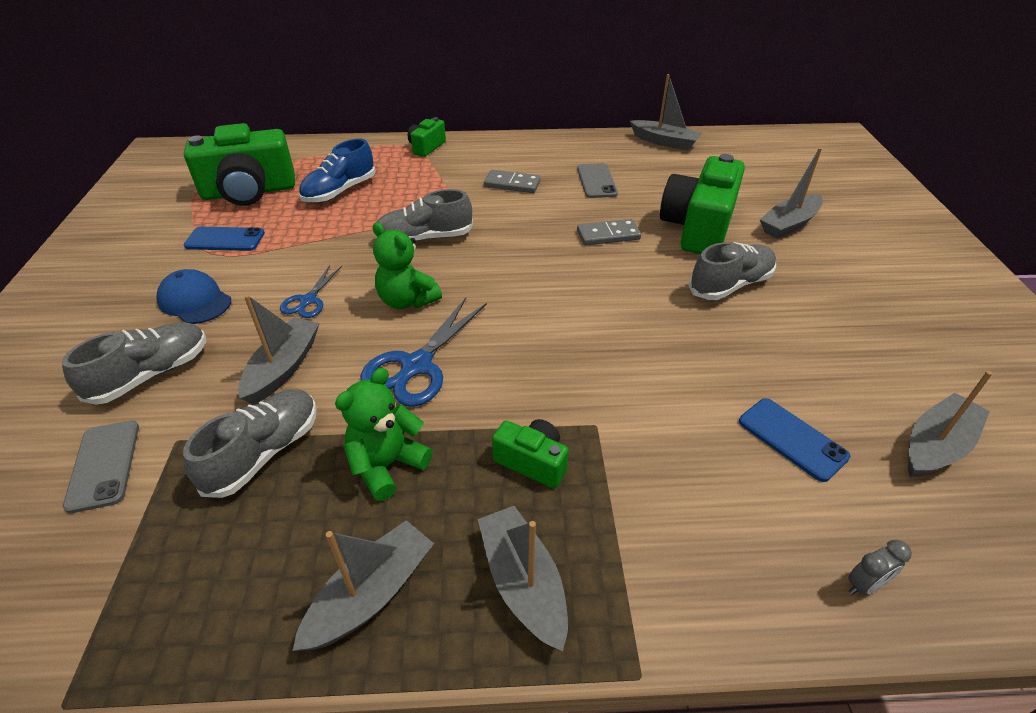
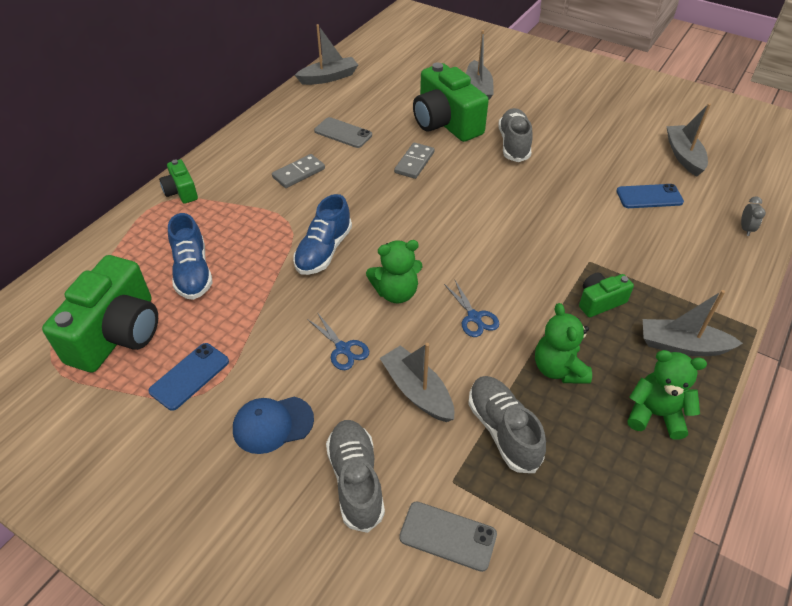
camera: 55 degrees left, 5 degrees up
(371, 594) = (655, 414): grey boat -> green teddy bear
(416, 366) = (474, 317): blue scissors -> blue scissors, size x0.58
(424, 238) = (324, 251): grey shoe -> blue shoe

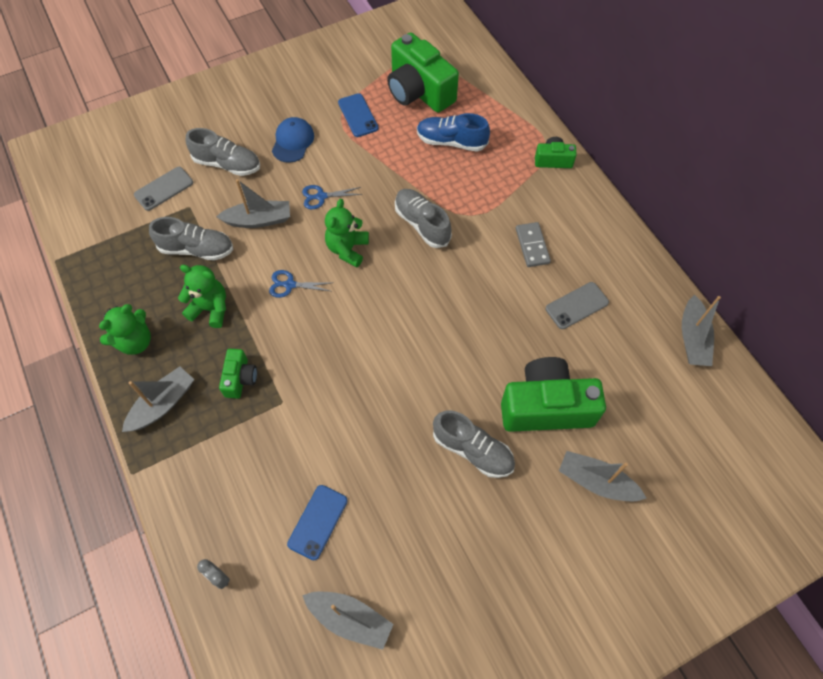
camera: 120 degrees right, 15 degrees up
(324, 251) = (422, 224): blue shoe -> grey shoe
(414, 162) = (495, 342): grey domino -> none

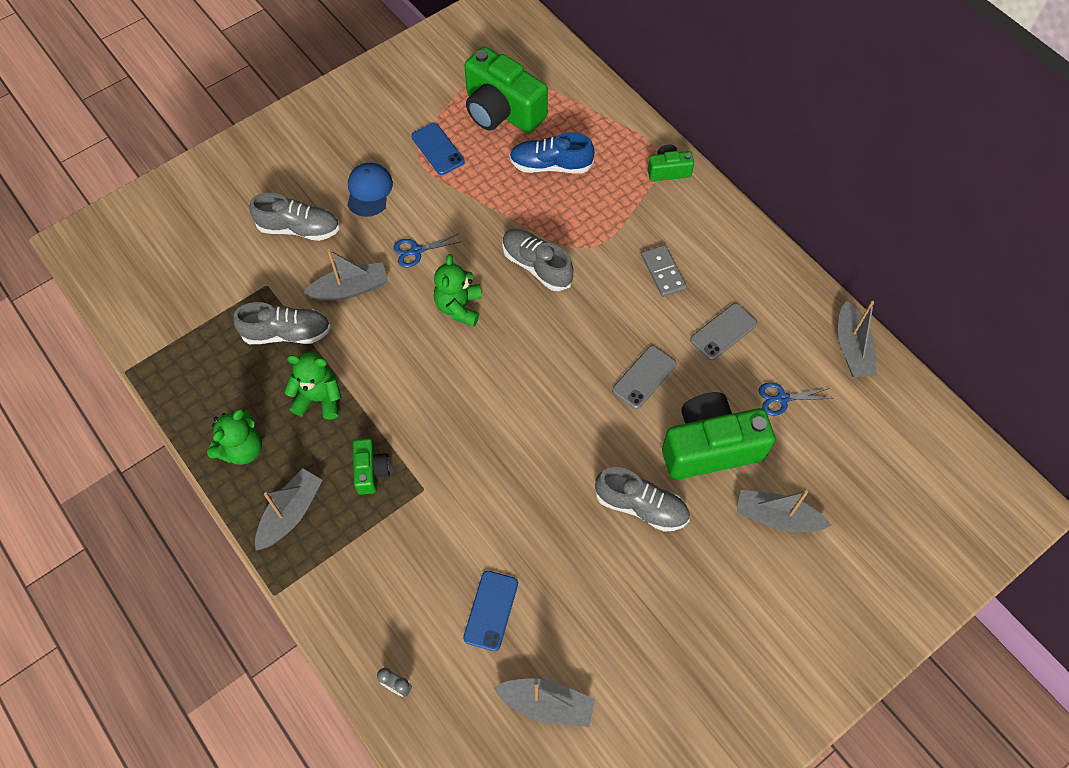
camera: 10 degrees left, 0 degrees up
(164, 189) = (232, 268): grey phone -> grey phone (644, 377)
(289, 285) = (402, 357): blue scissors -> blue scissors (782, 398)

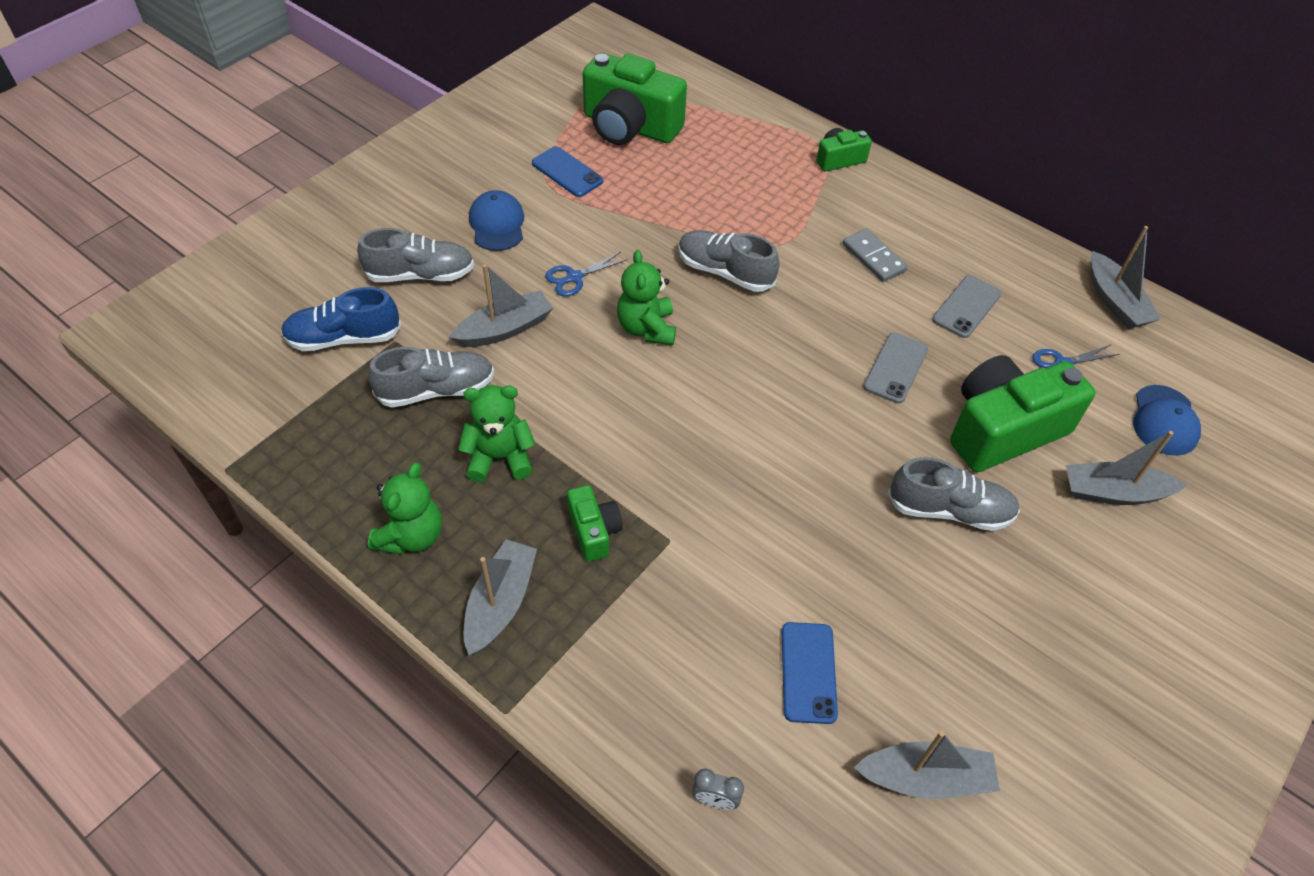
camera: 15 degrees left, 10 degrees down
(550, 165) = (705, 171): blue shoe -> blue shoe (344, 338)
(845, 464) = (1164, 421): none -> blue cap

